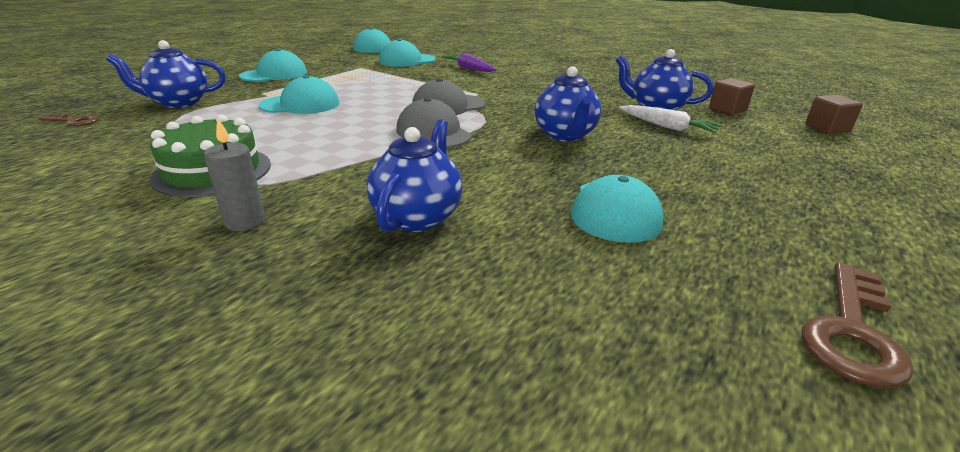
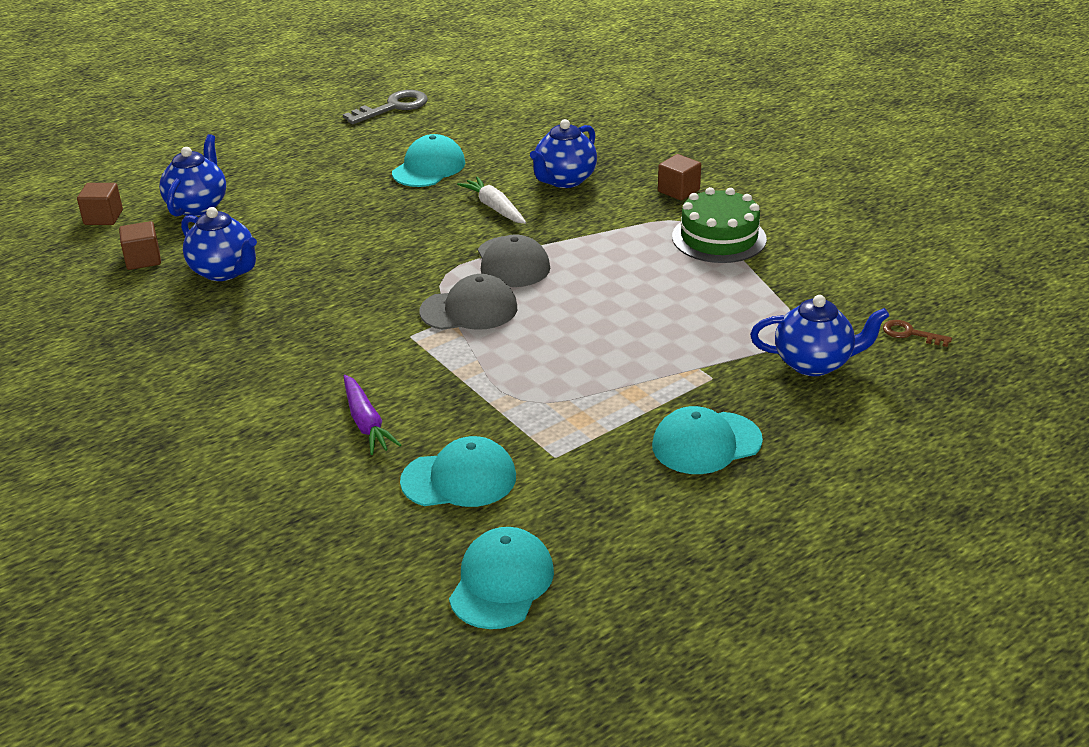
camera: 160 degrees left, 5 degrees up
(245, 222) = (678, 191): grey candle -> brown cube
(300, 104) = (654, 337): turquoise cap -> none
(565, 135) = (382, 242): blue teapot -> blue teapot (198, 206)
(667, 127) = (262, 240): white carrot -> white carrot (494, 208)
(851, 331) = (393, 107): brown key -> grey key

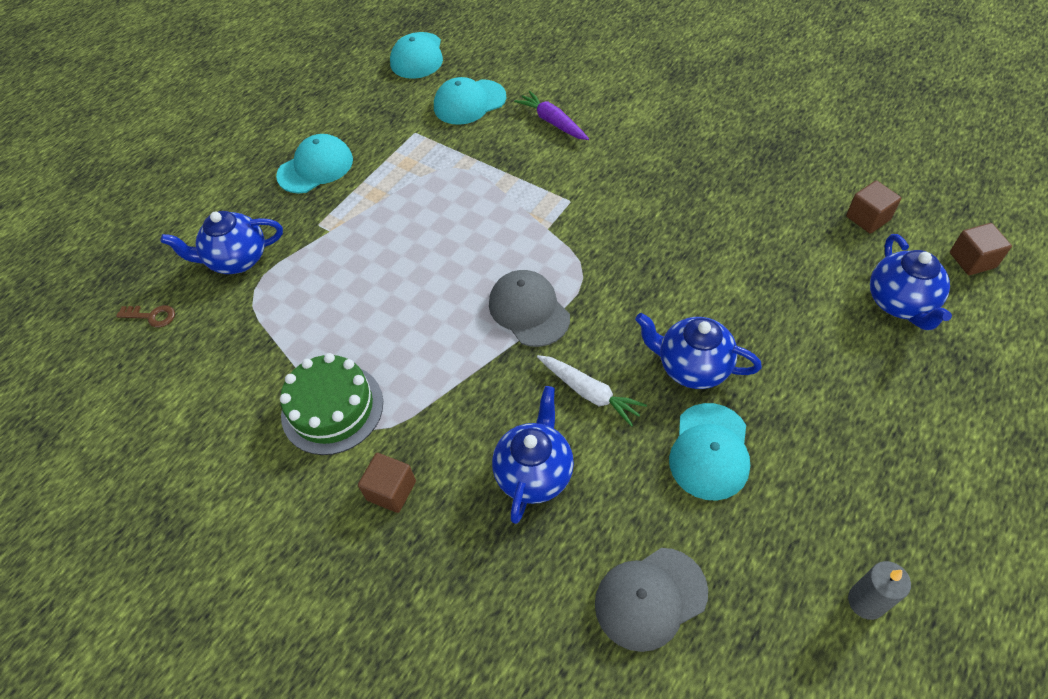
camera: 165 degrees right, 20 degrees up
(224, 271) = (781, 225): blue teapot -> blue teapot (692, 367)
(393, 107) = (866, 601): grey key -> grey candle
(469, 310) = (538, 240): grey cap -> grey cap (650, 598)

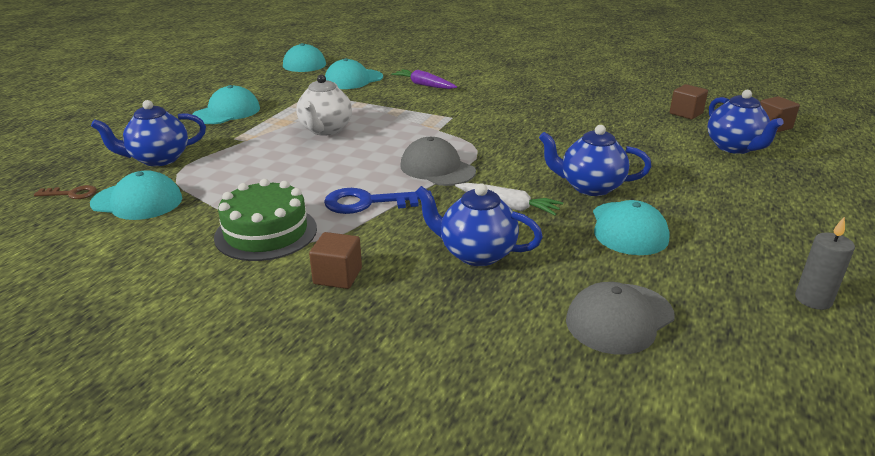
camera: 15 degrees left, 25 degrees down
(213, 337) = (137, 201): none -> turquoise cap
(419, 216) = (325, 130): none -> white teapot
(443, 368) = (369, 202): none -> blue key
(534, 473) = (476, 254): blue teapot -> blue teapot turned 75 degrees counterclockwise

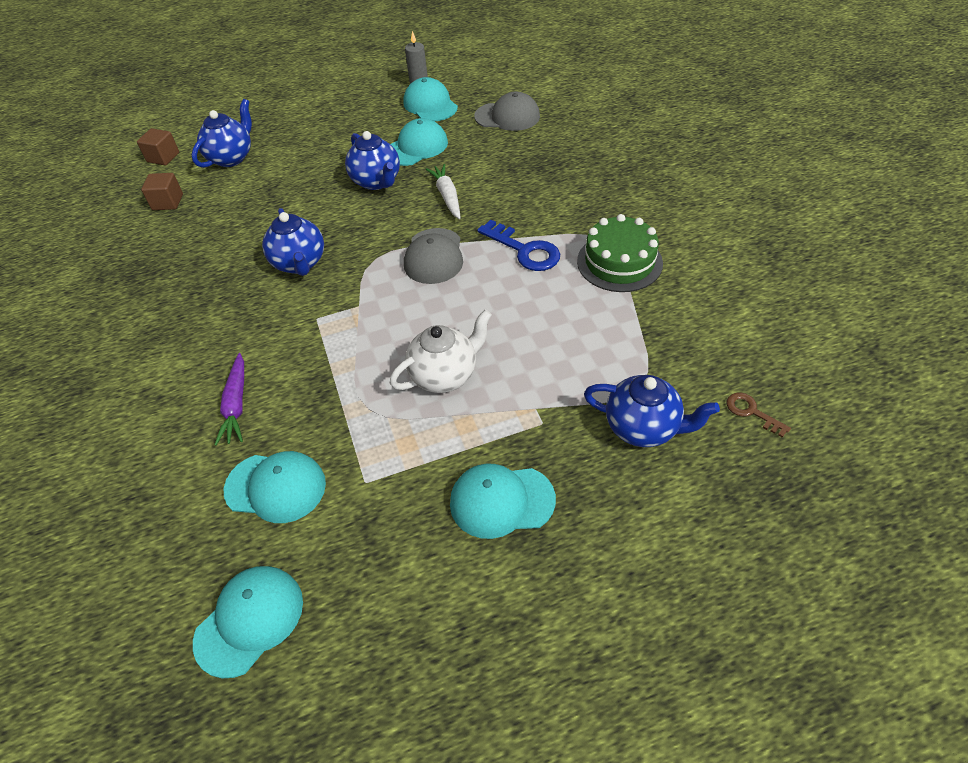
camera: 130 degrees left, 20 degrees up
(137, 201) = (695, 360): turquoise cap -> turquoise cap (430, 105)
(337, 276) = (607, 204): brown cube -> none
(476, 254) = (516, 177): blue teapot -> blue teapot (299, 263)

